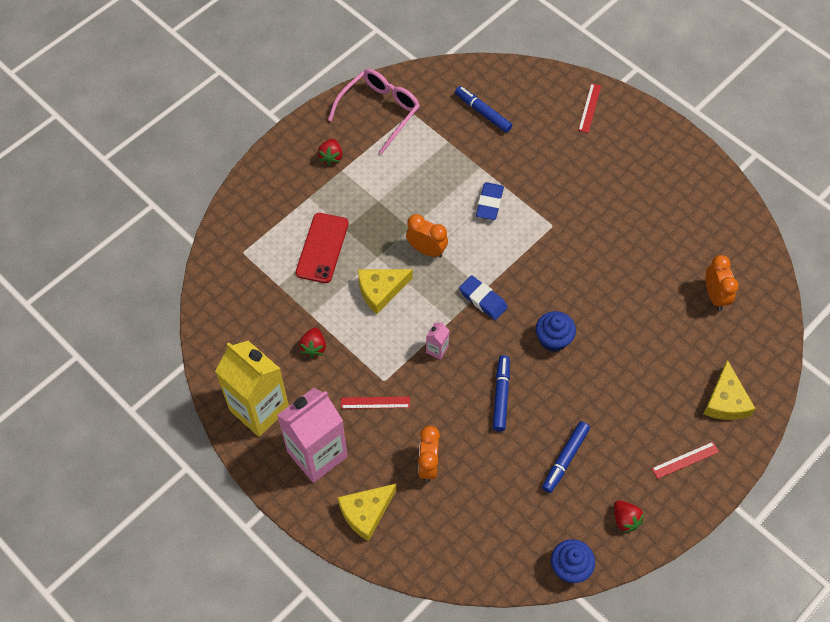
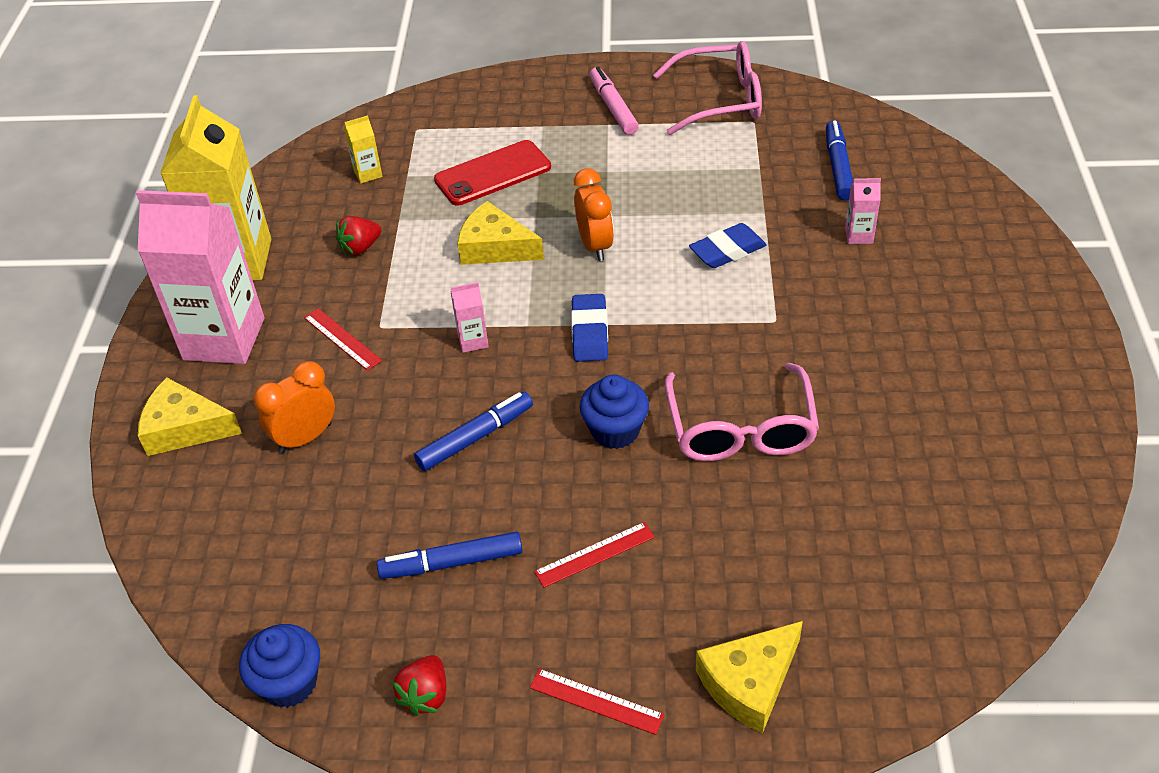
camera: 50 degrees right, 15 degrees down
(255, 301) = (368, 174): none -> yellow carton
(331, 157) = (613, 107): red strawberry -> pink marker
(535, 147) = (859, 235): none -> pink carton
(589, 108) = (986, 240): red ruler -> red ruler (594, 554)
(599, 292) = (740, 427): none -> pink glasses
(715, 296) = (900, 549): orange clock -> none

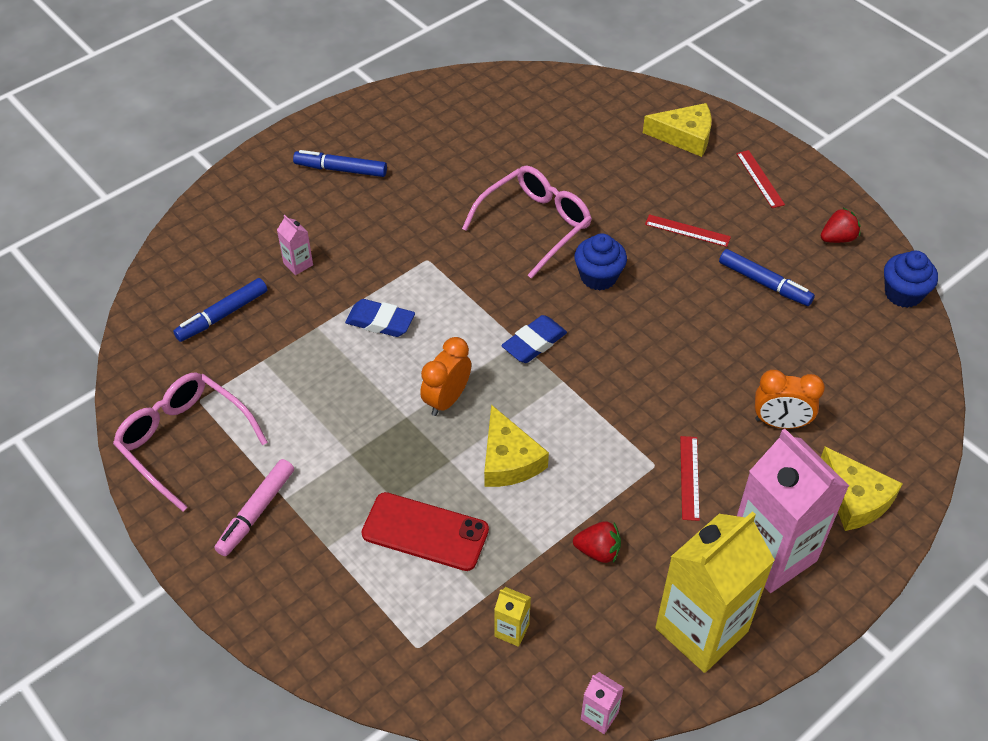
camera: 135 degrees left, 5 degrees up
(473, 341) = (608, 400): pink carton -> pink carton (599, 715)
(475, 437) = (678, 337): blue marker -> blue marker (341, 169)

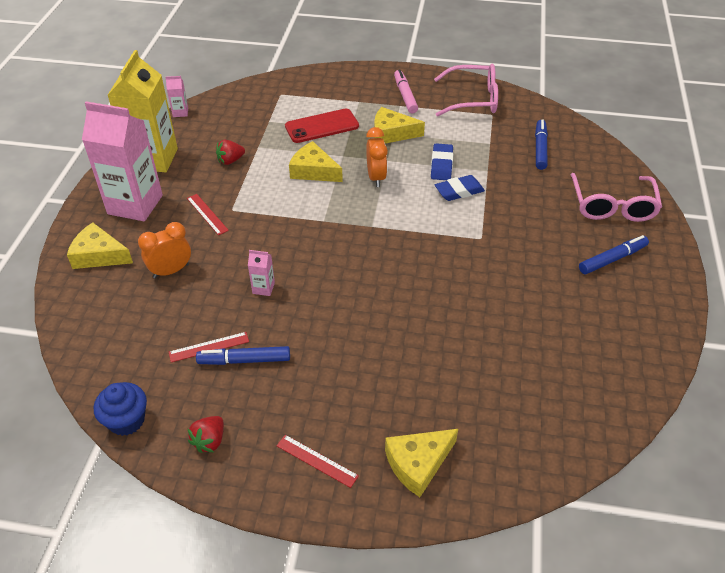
camera: 140 degrees right, 5 degrees down
(298, 264) = (545, 192): pink carton -> pink carton (263, 288)
(353, 455) = (391, 133): none -> yellow cheese
(511, 630) = (245, 117): yellow carton -> none
(534, 225) = (445, 301): pink glasses -> pink glasses (612, 205)
(534, 343) = (361, 230): blue eraser -> blue eraser (441, 165)
(598, 277) = (365, 292): blue cupcake -> none
(687, 231) = (335, 368): red ruler -> red ruler (209, 347)

